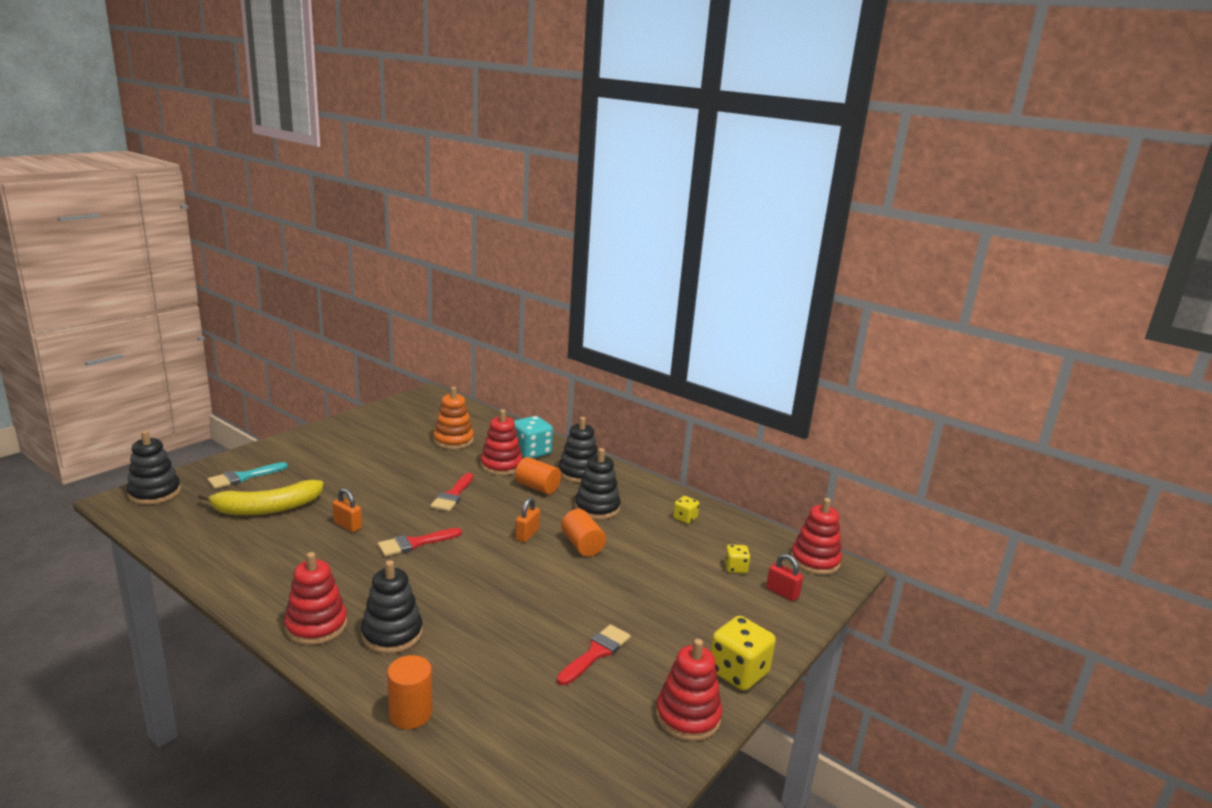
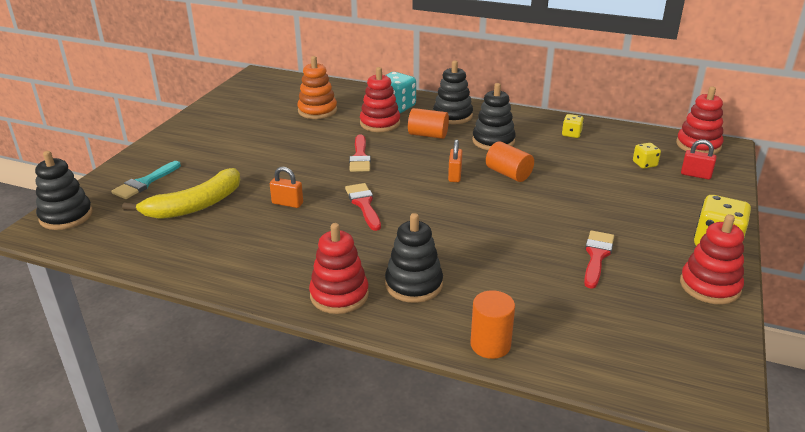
camera: 15 degrees left, 10 degrees up
(415, 543) = (364, 204): red brush -> red brush turned 120 degrees clockwise

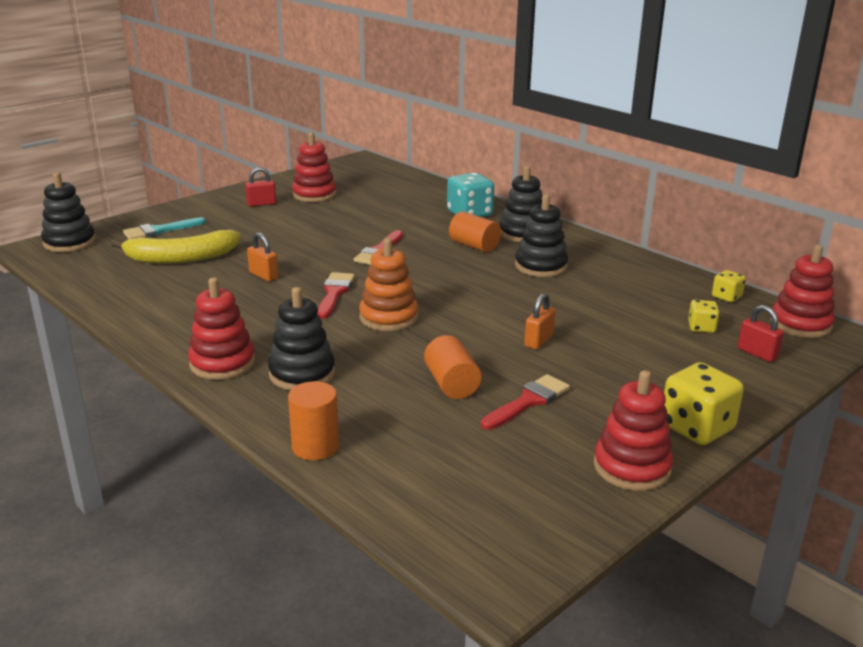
camera: 25 degrees right, 5 degrees down
(213, 135) = (261, 204): none -> red padlock
(317, 111) = (384, 202): orange stacking toy -> orange stacking toy (388, 318)
(380, 123) = (435, 225): red stacking toy -> red stacking toy (314, 195)
(454, 175) = (459, 289): orange padlock -> orange padlock (538, 341)
(508, 174) = (521, 300): orange cylinder -> orange cylinder (451, 384)
(571, 134) = (643, 279): yellow dice -> yellow dice (726, 297)

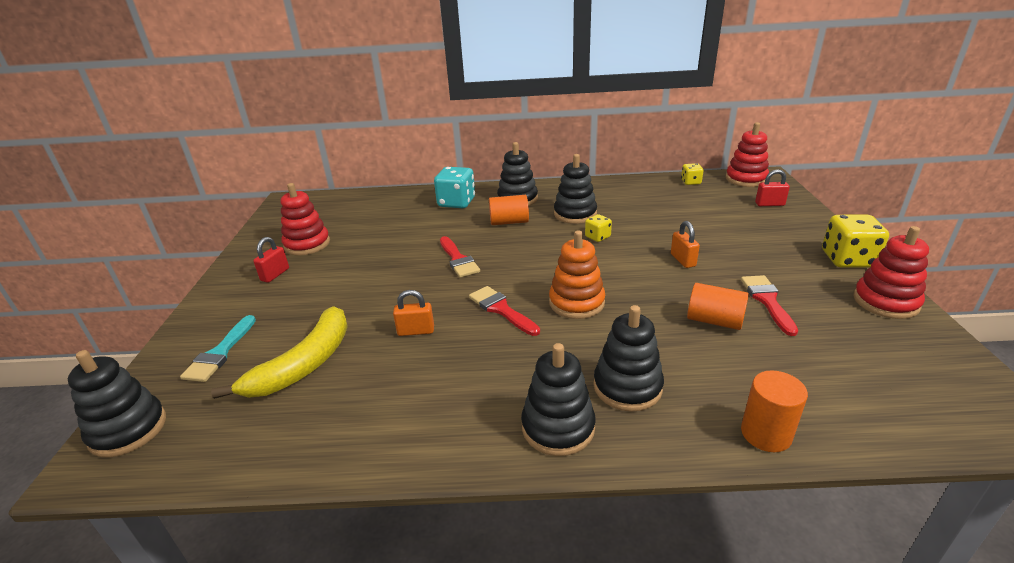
camera: 45 degrees left, 5 degrees up
(222, 363) = (558, 427): red stacking toy -> black stacking toy
(701, 328) = (721, 204): yellow dice -> yellow dice (597, 237)

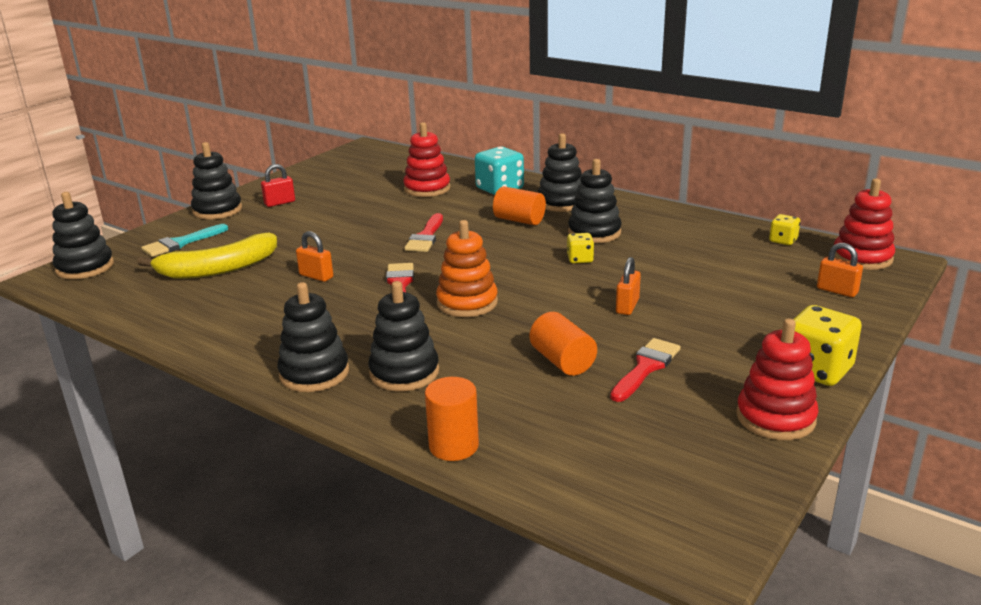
camera: 35 degrees right, 5 degrees down
(215, 304) = (217, 210): none -> black stacking toy
(307, 244) = (331, 187): red stacking toy -> red stacking toy (427, 188)
(769, 204) = (837, 291): red padlock -> orange padlock

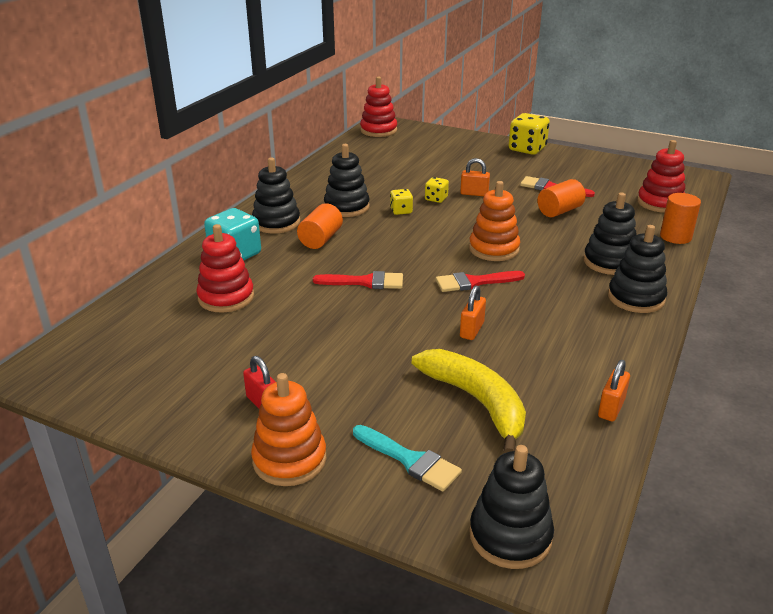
camera: 100 degrees left, 5 degrees up
(217, 210) = (289, 460): black stacking toy -> orange stacking toy
(775, 418) = (581, 160): red stacking toy -> red stacking toy (660, 203)
(783, 240) = (354, 148): yellow dice -> yellow dice (436, 199)
(837, 291) = (428, 139): orange padlock -> orange padlock (611, 408)

